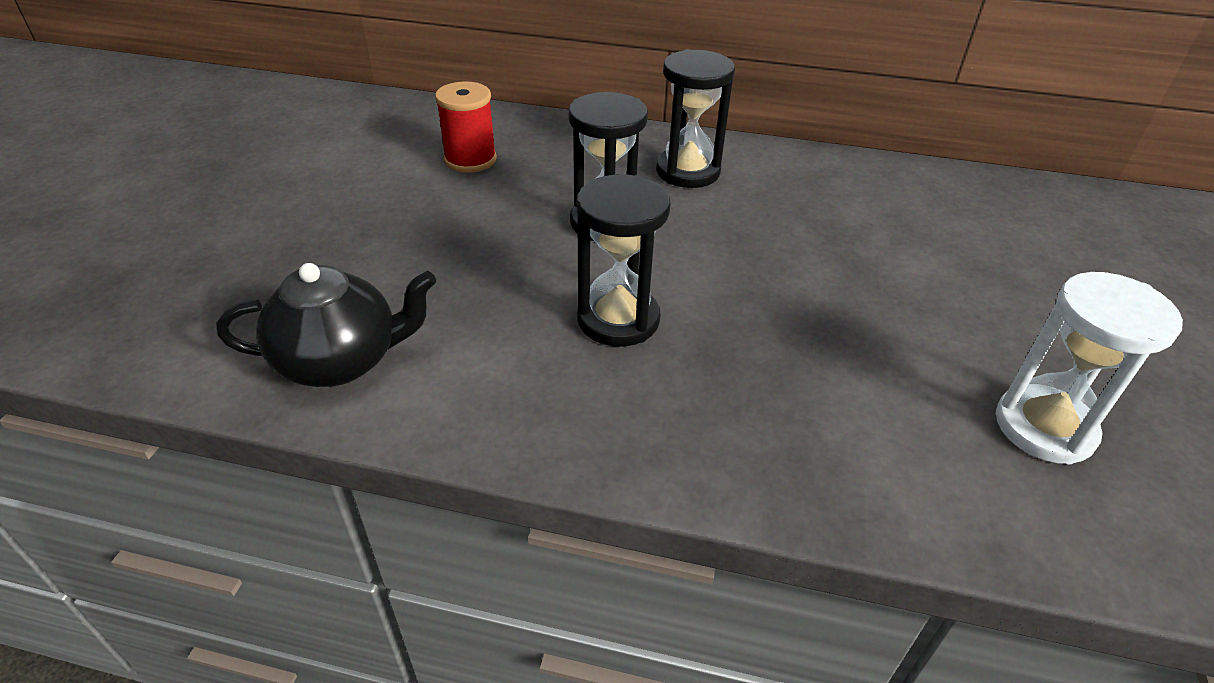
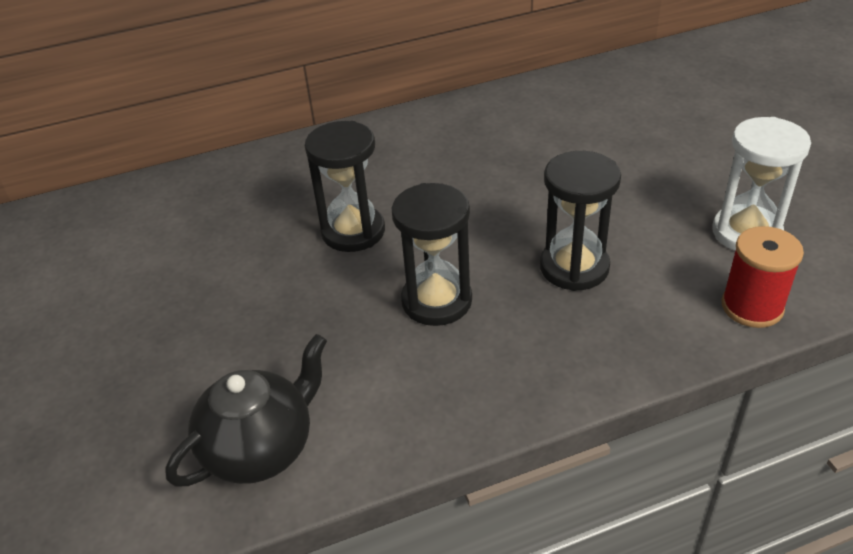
camera: 30 degrees left, 0 degrees up
(470, 160) = (185, 231): red spool -> red spool (752, 307)
(687, 171) = (374, 160): black hourglass -> black hourglass (574, 267)

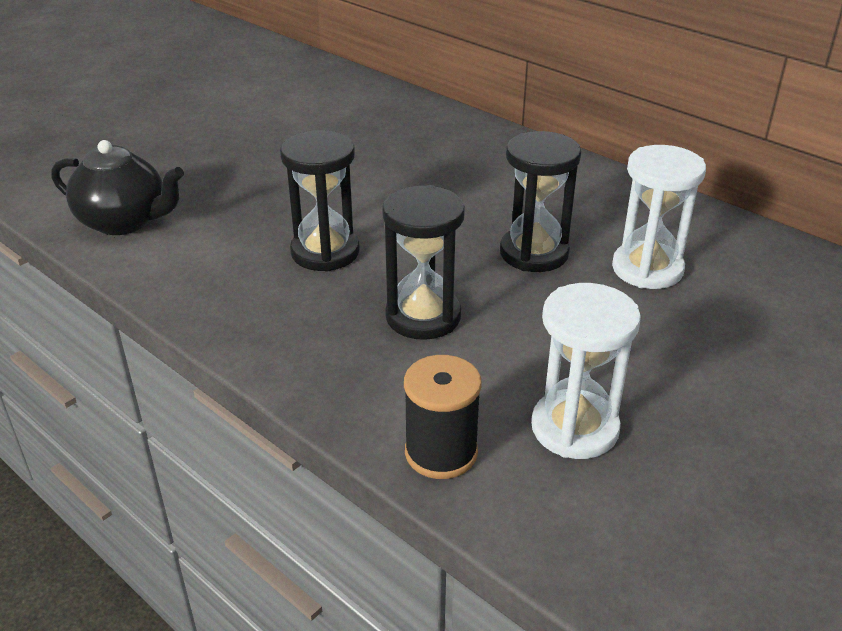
camera: 60 degrees right, 5 degrees down
(353, 231) = (387, 187): black hourglass -> black hourglass (534, 253)
(576, 137) = (647, 269): none -> white hourglass
(752, 307) = (441, 452): red spool -> black spool

